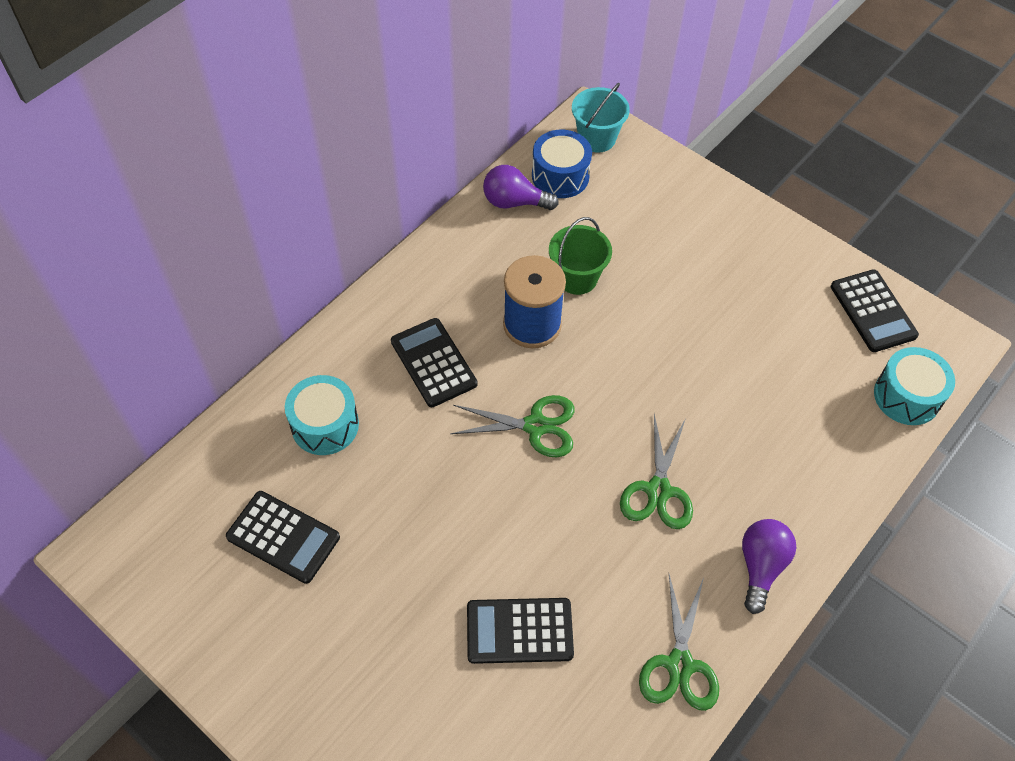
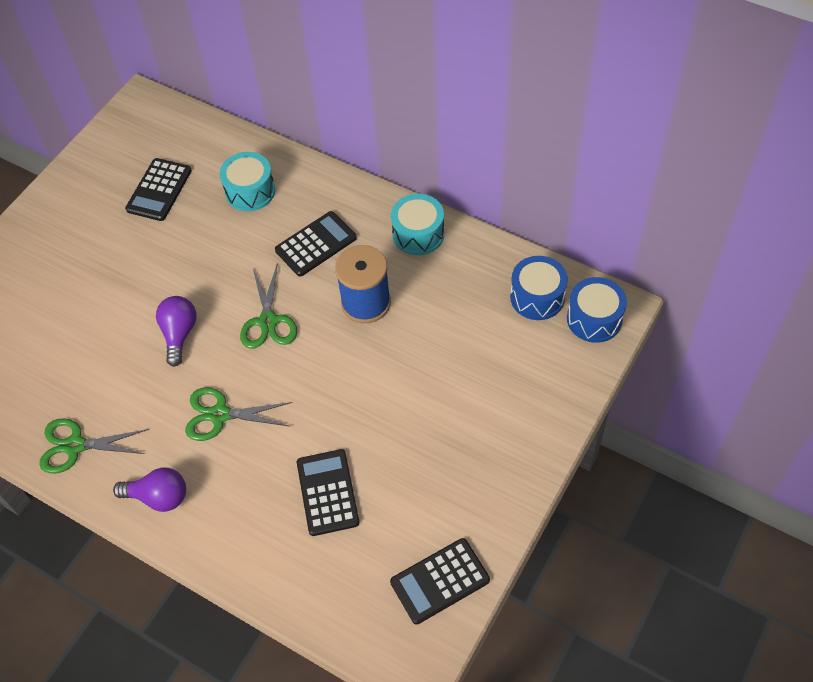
camera: 85 degrees right, 0 degrees up
(514, 202) = (496, 268): purple light bulb -> purple light bulb (179, 334)
(519, 631) = (97, 339): black calculator -> black calculator (327, 492)
(577, 278) = (422, 327): green bucket -> none
(597, 138) = (594, 319): turquoise bucket -> blue drum
(907, 396) = (344, 614): turquoise drum -> turquoise drum (418, 234)

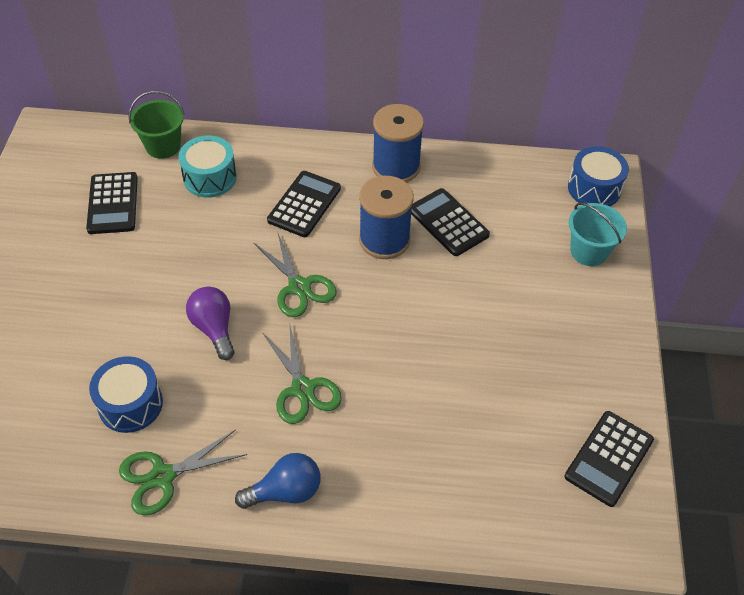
camera: 30 degrees left, 5 degrees down
(158, 497) = (285, 491): purple light bulb -> blue light bulb
(220, 415) = (302, 389): green scissors -> green scissors turned 90 degrees counterclockwise
(227, 147) = (163, 146): none -> green bucket
(327, 492) = (454, 420): black calculator -> black calculator (448, 223)
(418, 234) = (396, 167): turquoise drum -> blue spool
(537, 297) = (535, 186): blue drum -> blue drum (130, 404)
(547, 381) = (588, 251): none -> turquoise bucket

